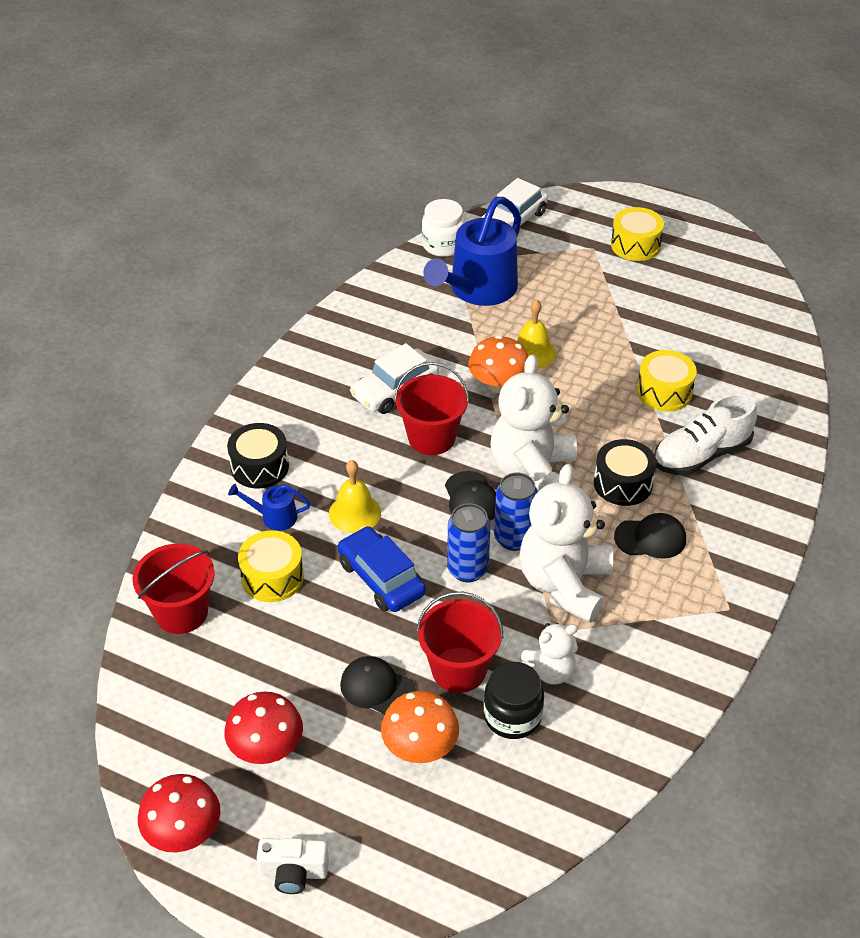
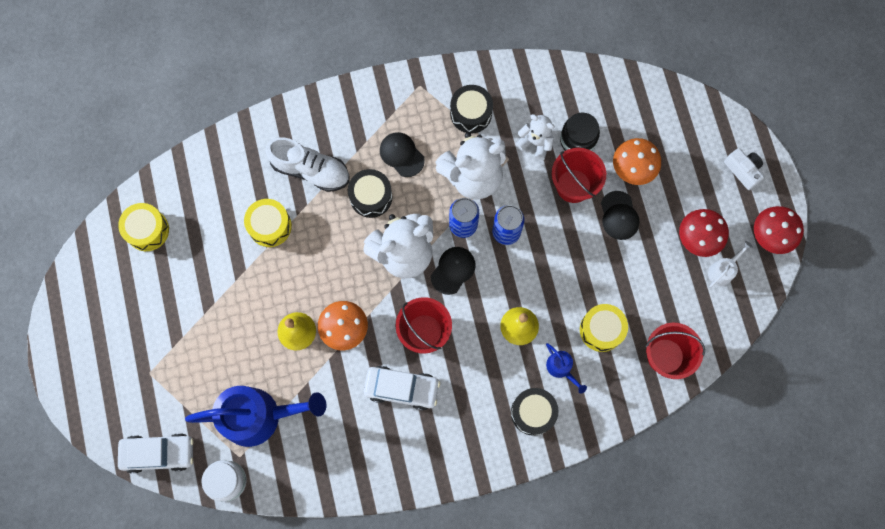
camera: 130 degrees left, 30 degrees up
(203, 743) = (723, 270): none -> white watering can
(381, 578) = (551, 272): blue car -> none
(635, 245) = (124, 346): yellow drum -> yellow drum (147, 230)
(647, 633) = (471, 113): none -> black drum

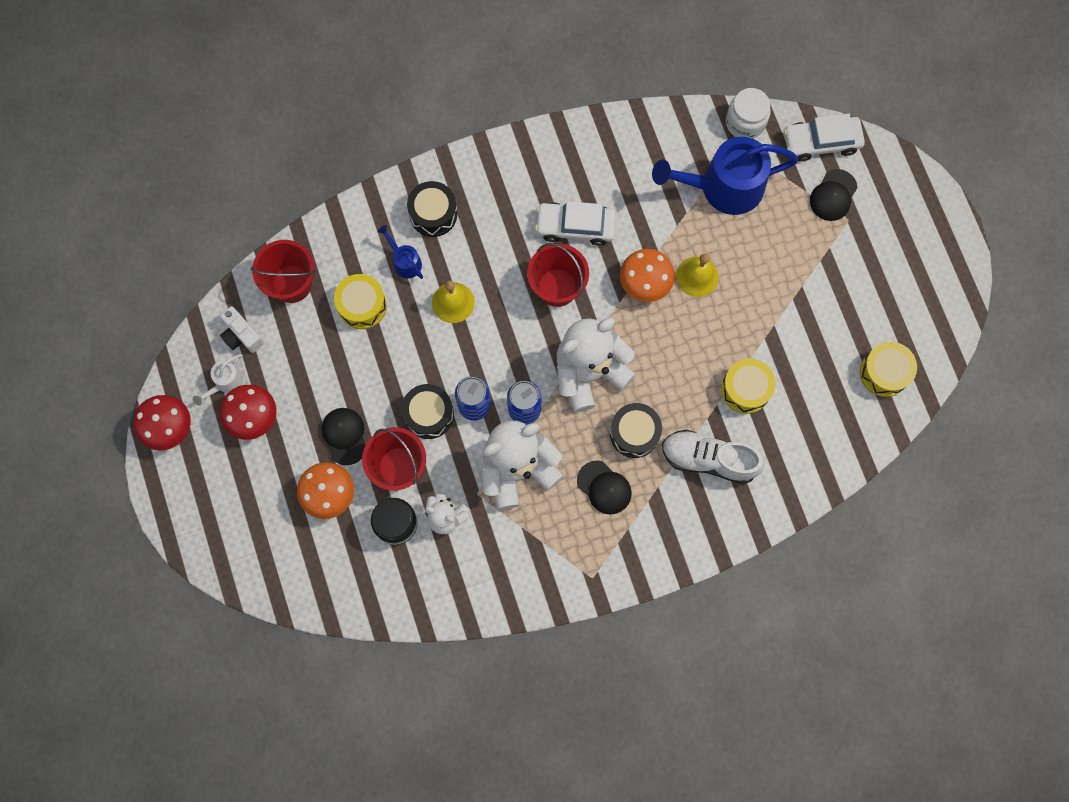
camera: 175 degrees right, 0 degrees up
(453, 270) = (531, 357): black cap -> black cap (833, 195)
(471, 113) = (526, 546): black drum -> black drum (429, 414)
(743, 170) = (198, 503): white camera -> white camera (242, 335)

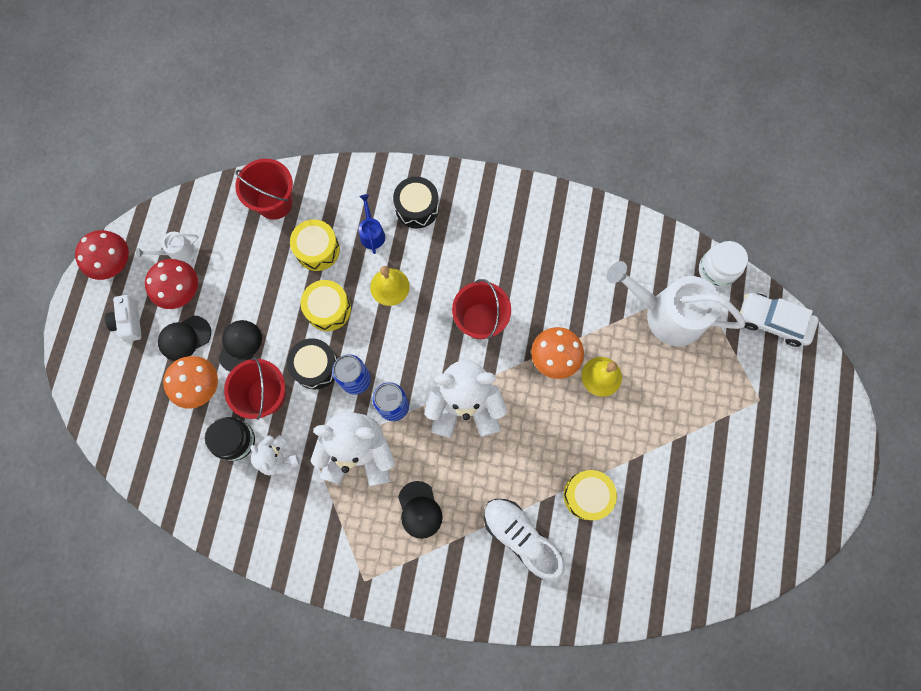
camera: 30 degrees right, 0 degrees up
(242, 335) = (212, 222): white camera -> white camera (129, 322)
(575, 227) = (524, 280): white car -> none
(634, 433) = (471, 478): black drum -> none
(723, 187) = (666, 314): blue watering can -> white watering can
(833, 195) = (758, 372): black cap -> black cap (184, 338)
(884, 372) = (716, 550): yellow drum -> yellow drum (328, 309)

